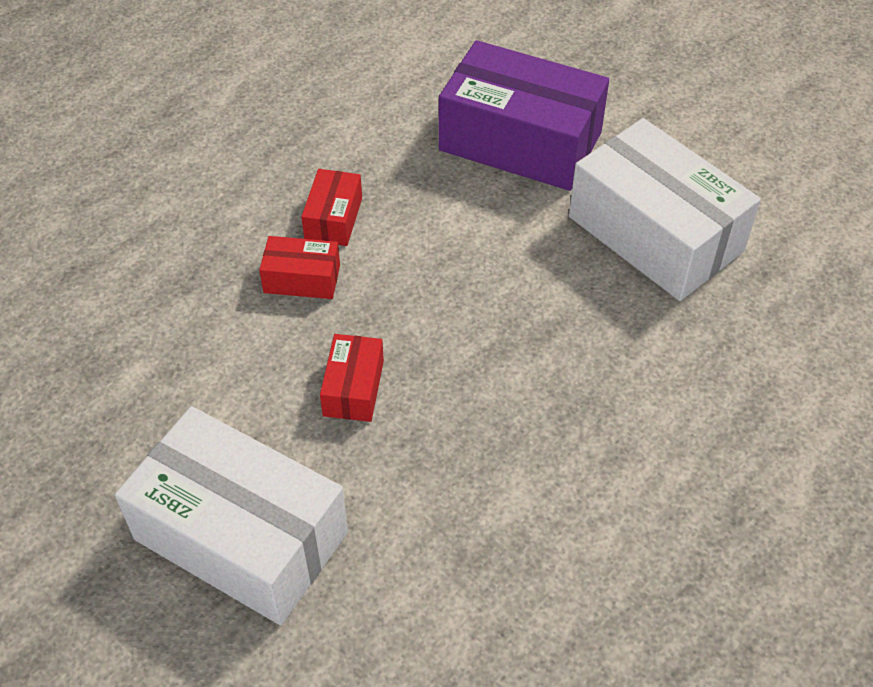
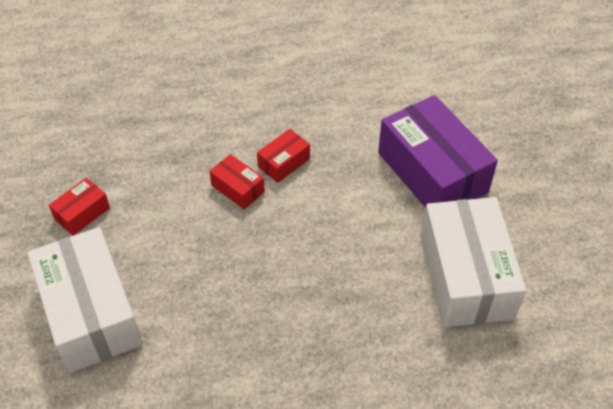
camera: 35 degrees right, 0 degrees up
(353, 388) = (212, 267): red box -> red box (82, 213)

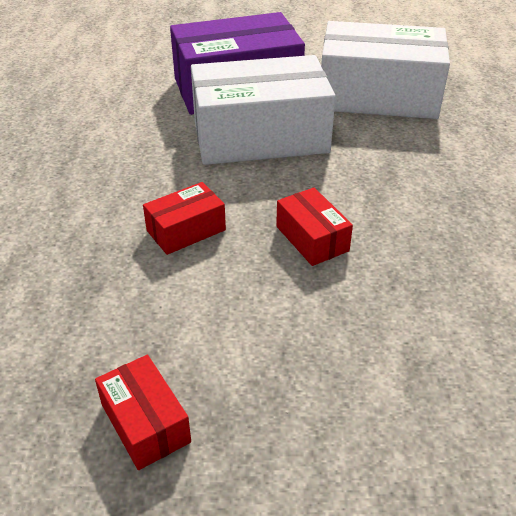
camera: 75 degrees left, 10 degrees down
(91, 313) = (365, 429): white box -> white box (260, 136)
(283, 162) = (163, 184): red box -> red box (312, 238)

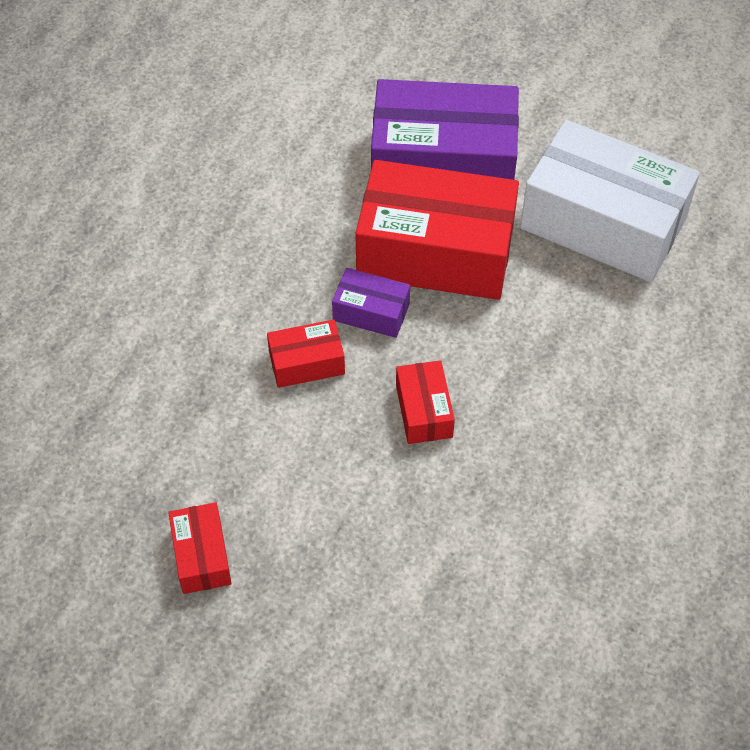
camera: 20 degrees right, 15 degrees up
(227, 183) = (371, 312): none -> purple box
(260, 136) = (435, 252): white box -> red box

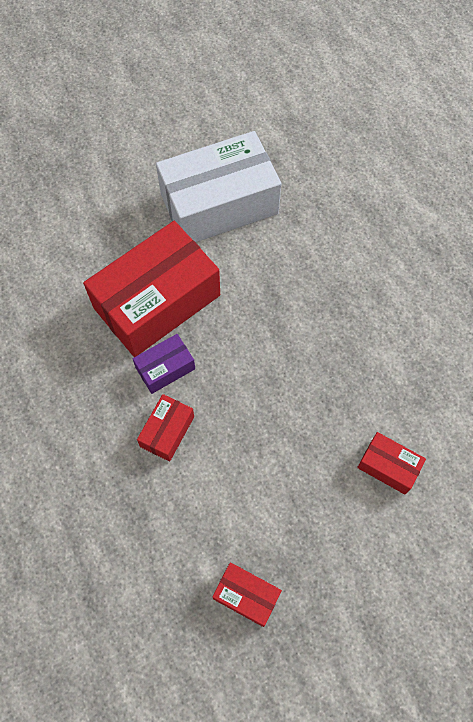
camera: 50 degrees left, 10 degrees up
(423, 411) = (256, 393): red box -> red box (388, 466)
(443, 164) = (100, 248): purple box -> none

